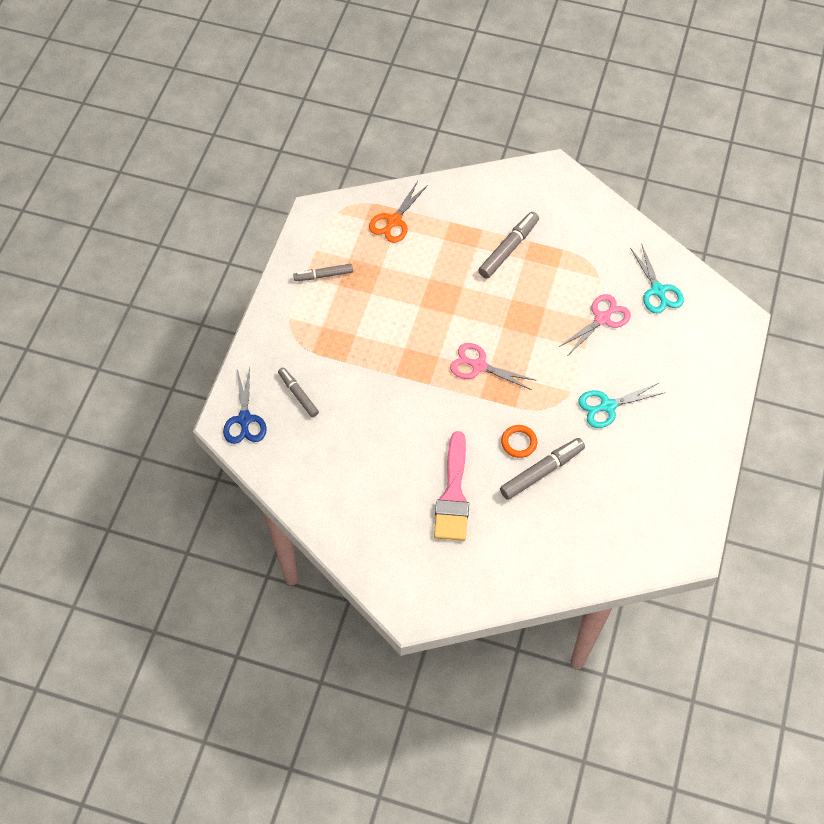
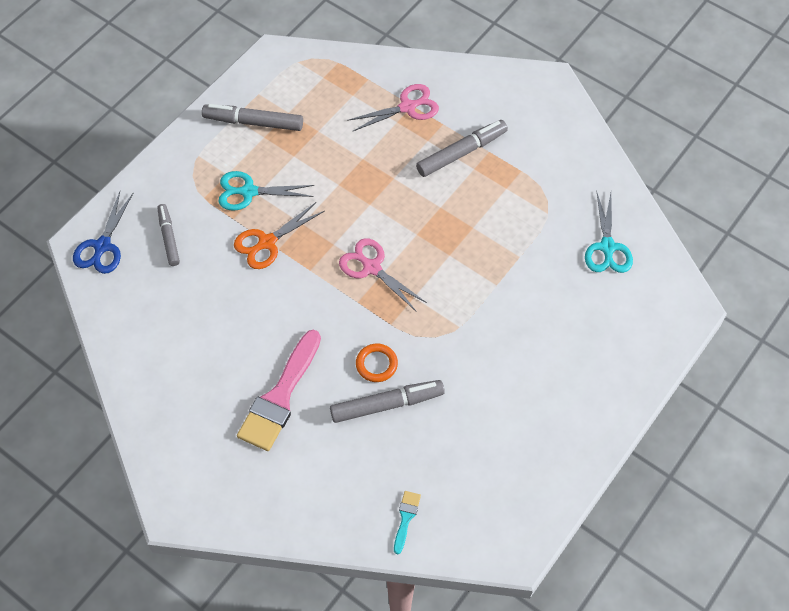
camera: 20 degrees right, 0 degrees up
(323, 275) = (253, 122): grey marker -> grey marker, size x1.52
(394, 221) = (353, 87): orange scissors -> orange scissors (267, 242)
(597, 555) = (406, 518): none -> turquoise brush
(602, 319) = (530, 259): pink scissors -> pink scissors (407, 107)
(607, 406) = (493, 356): turquoise scissors -> turquoise scissors (249, 192)

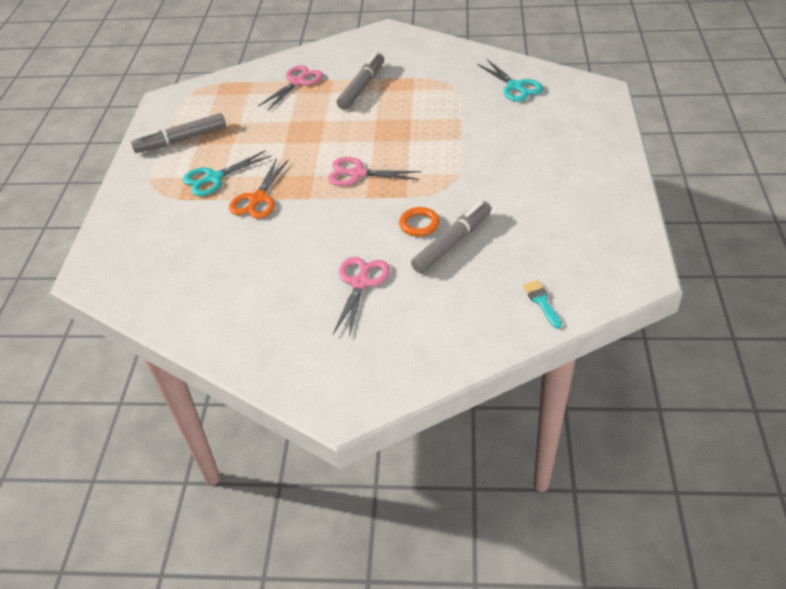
camera: 30 degrees left, 15 degrees down
(102, 246) = (109, 269): blue scissors -> none
(169, 237) = (167, 235): grey marker -> none
(280, 397) = (360, 283): pink brush -> pink scissors

